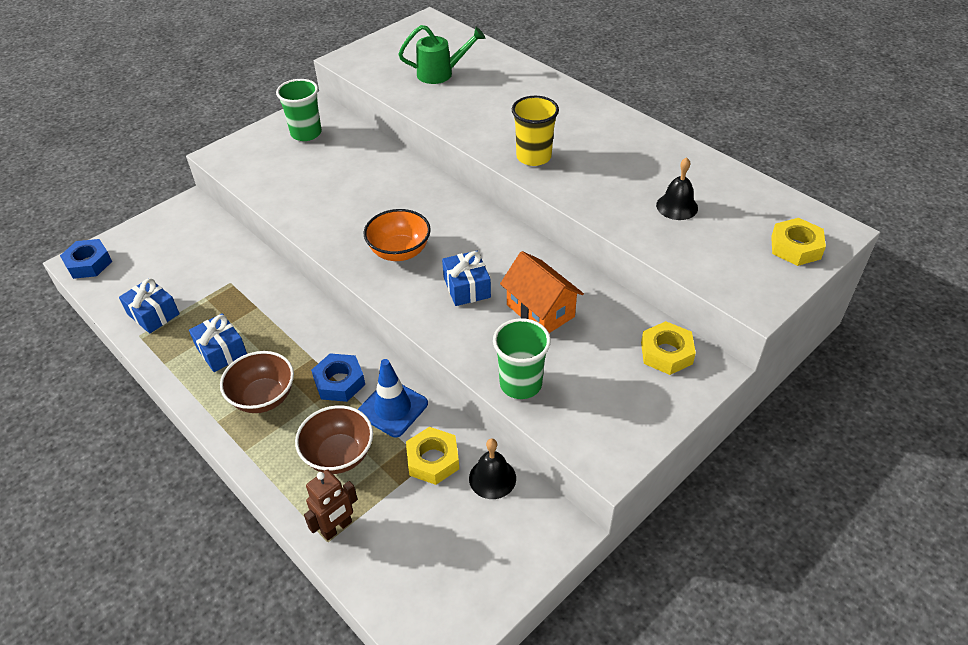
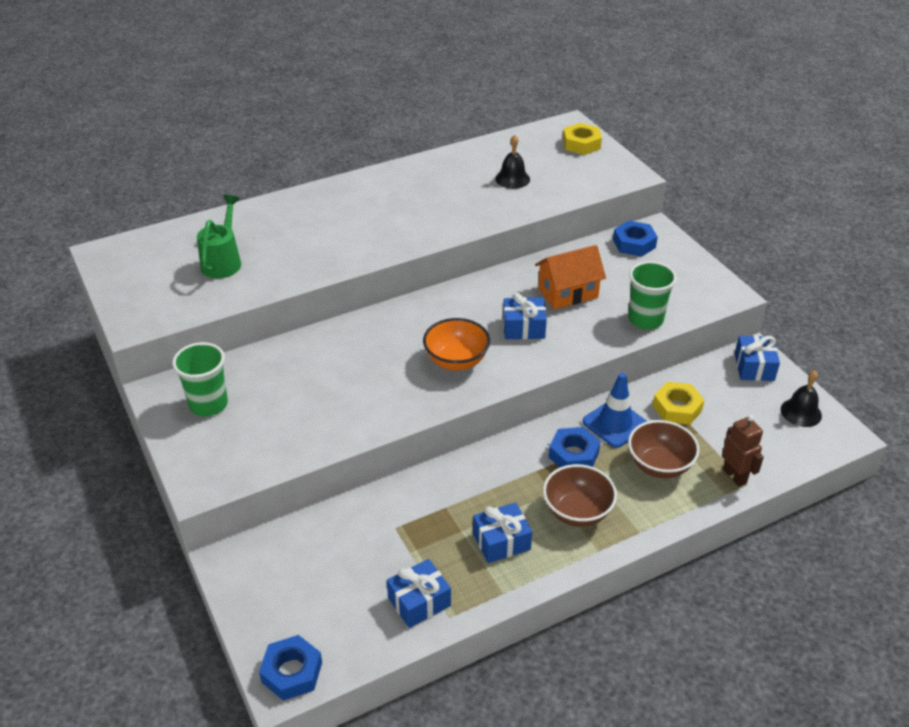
camera: 75 degrees left, 5 degrees down
(492, 478) = (701, 378): black bell -> black bell (801, 412)
(533, 157) = (406, 232): yellow cup -> none
(533, 533) = (754, 367): none -> blue gift
(666, 353) = (634, 243): yellow nut -> blue nut

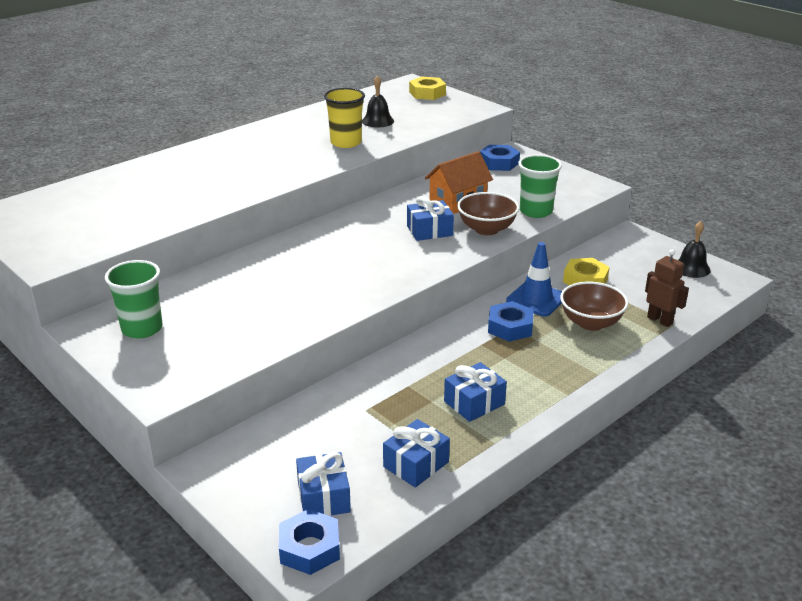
camera: 15 degrees left, 10 degrees down
(223, 262) = (123, 206): green watering can -> none
(456, 361) = (378, 262): orange bowl -> none
(467, 206) = (346, 142): none -> yellow cup
(577, 512) = (534, 369): brown bowl -> brown bowl (486, 229)
(754, 367) = (636, 243): blue gift -> blue gift (324, 497)

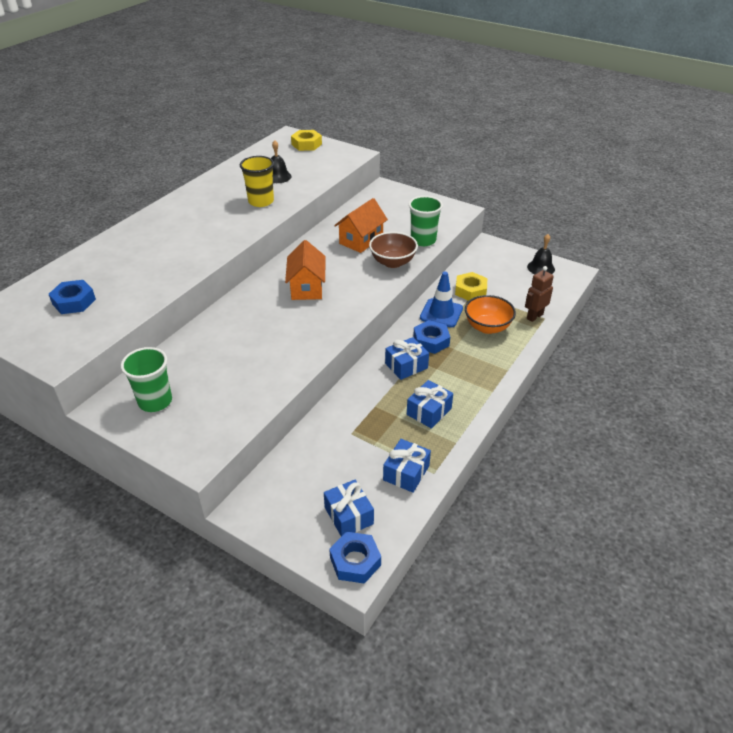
camera: 15 degrees left, 10 degrees up
(369, 241) = (307, 287): none -> orange house
(429, 231) = (350, 270): blue gift -> blue gift (406, 366)
(499, 163) = (378, 199): blue nut -> blue nut (74, 302)
(591, 323) = (487, 327): brown bowl -> orange bowl
(660, 320) = (534, 316): brown robot -> brown robot turned 75 degrees counterclockwise

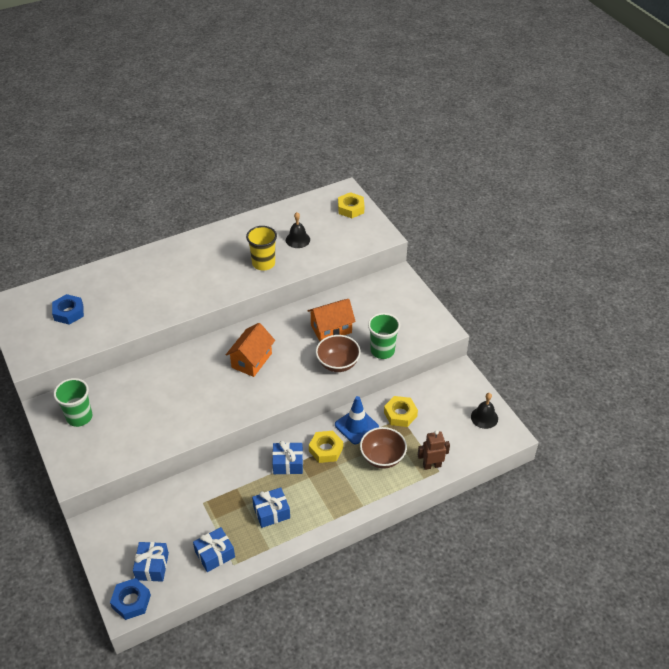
camera: 30 degrees right, 5 degrees up
(431, 341) = (326, 449): blue nut -> yellow nut
(487, 327) = (382, 457): orange bowl -> brown bowl

